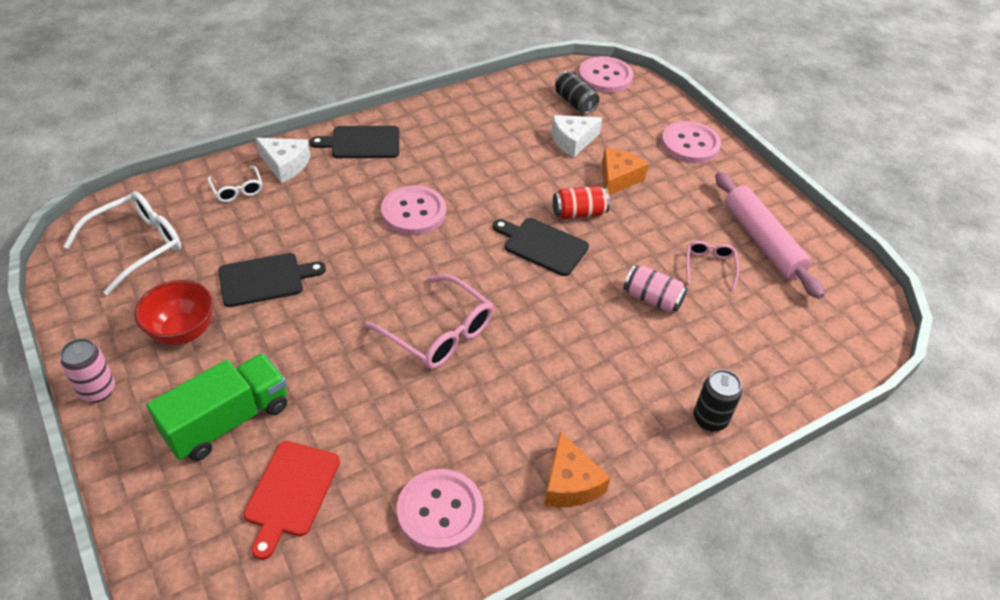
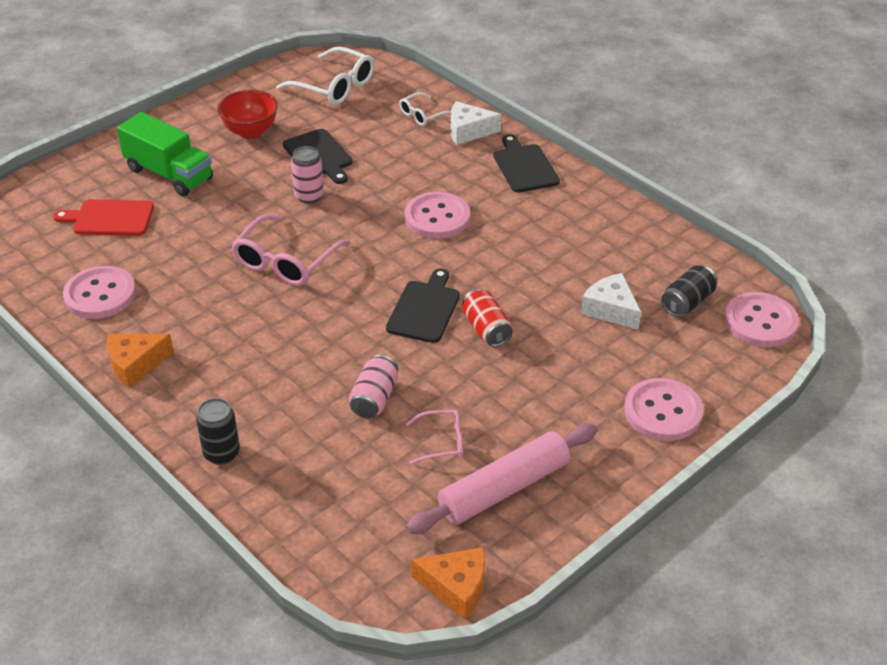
camera: 80 degrees right, 5 degrees down
(97, 390) = (186, 112): pink can -> pink can (309, 196)
(285, 165) = (468, 131): white cheese -> white cheese turned 75 degrees clockwise
(618, 178) = (561, 353): orange cheese -> orange cheese (456, 587)

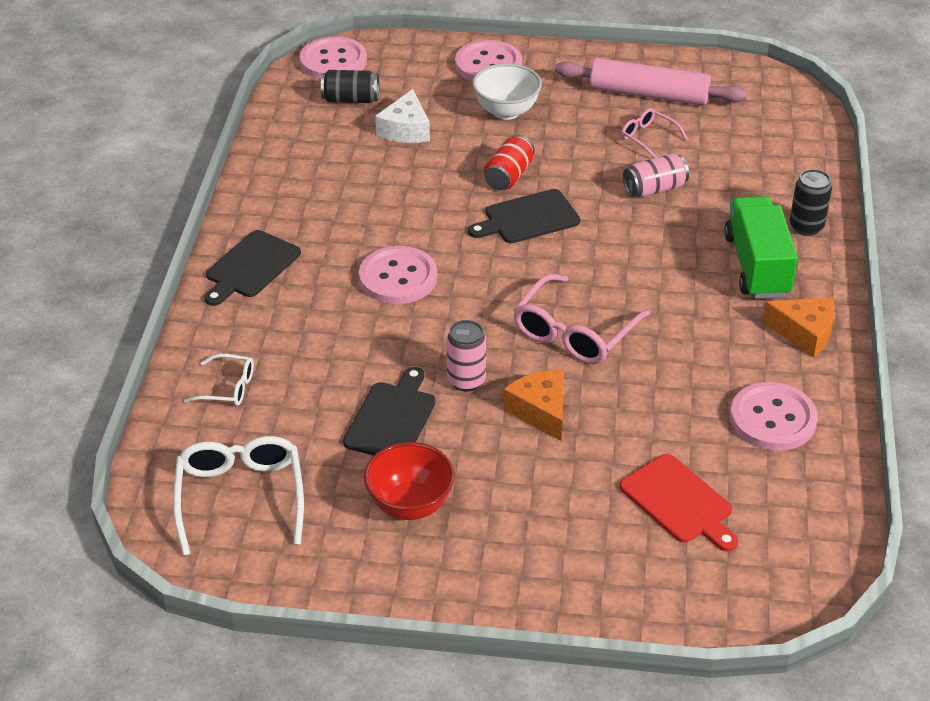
camera: 130 degrees left, 0 degrees up
(169, 174) = (559, 513): green truck -> green truck (757, 266)
(286, 261) = (575, 332): pink glasses -> pink glasses turned 135 degrees clockwise
(456, 587) = (747, 76): orange cheese -> orange cheese (540, 411)
(468, 131) = (225, 336): white cheese -> none
(576, 379) = (506, 111): none -> white bowl

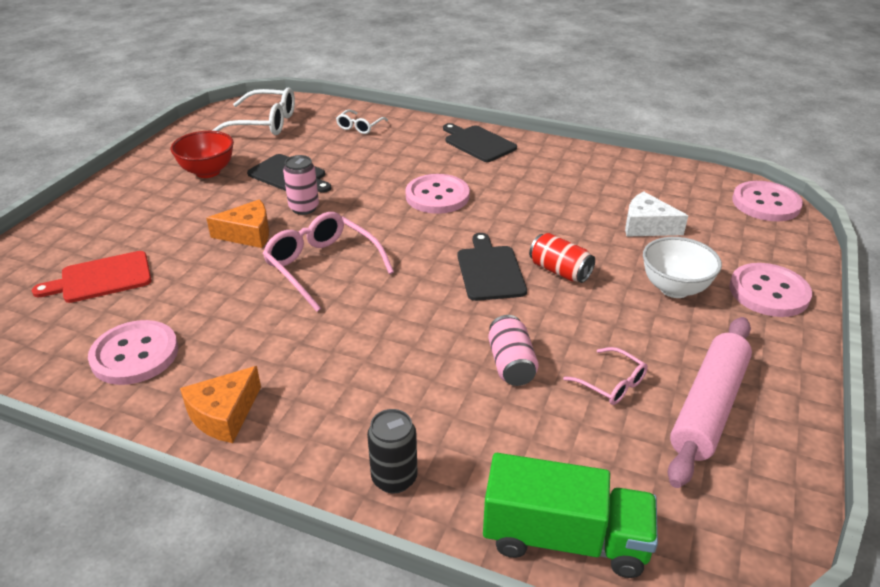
camera: 105 degrees right, 5 degrees down
(350, 99) = (699, 205): black can -> none
(648, 138) = (611, 383): pink glasses -> pink glasses turned 75 degrees clockwise
(757, 266) = (346, 409): green truck -> green truck (565, 538)

